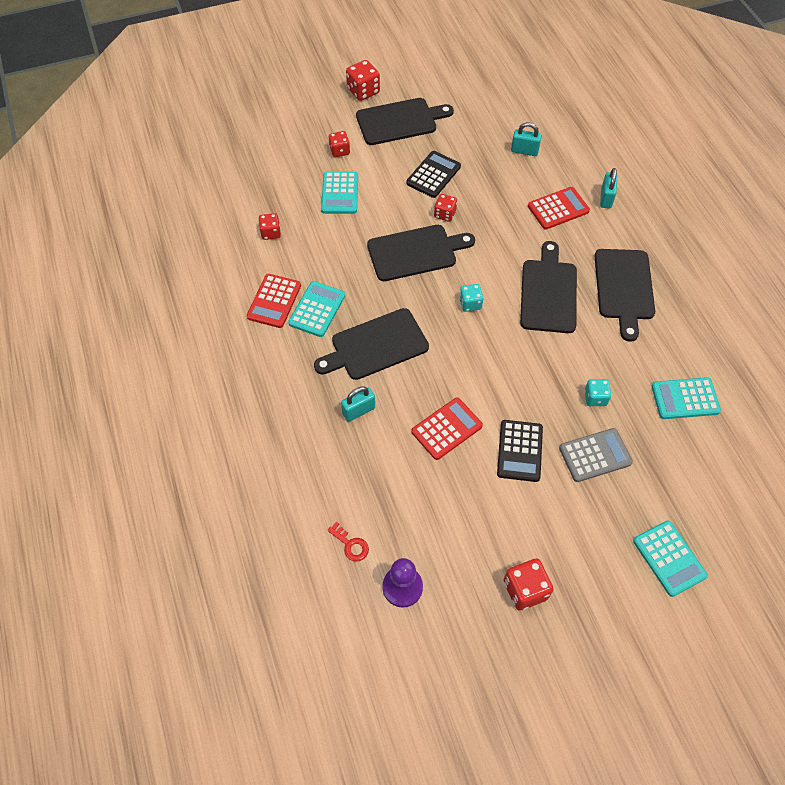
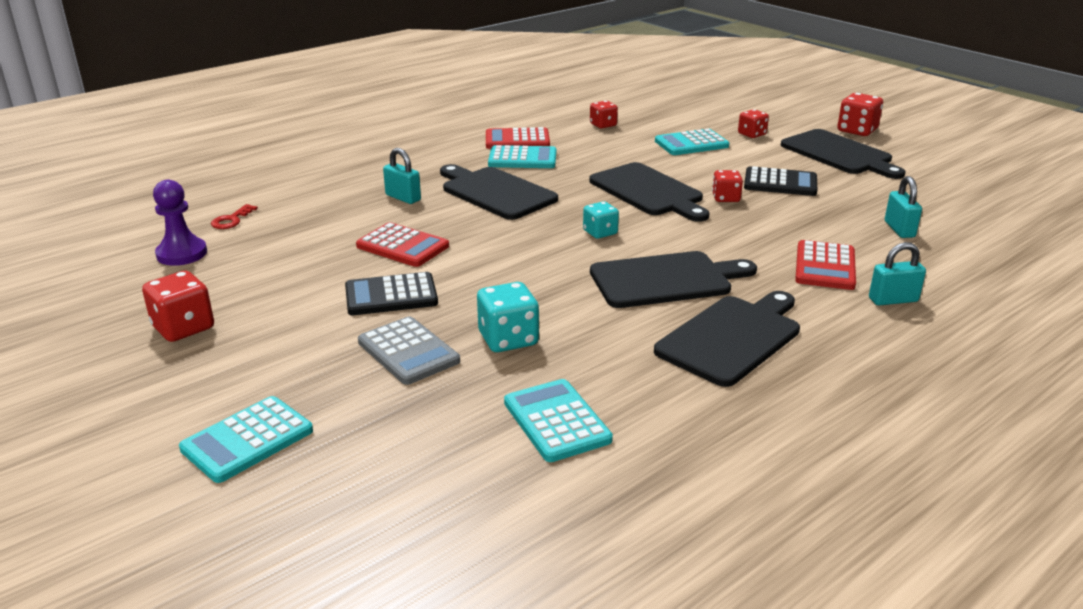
camera: 70 degrees right, 30 degrees down
(558, 209) = (825, 266): red calculator -> red calculator turned 60 degrees clockwise
(595, 398) = (508, 339): turquoise dice -> turquoise dice, size x1.52
(624, 288) = (732, 337): black cutting board -> black cutting board turned 150 degrees clockwise

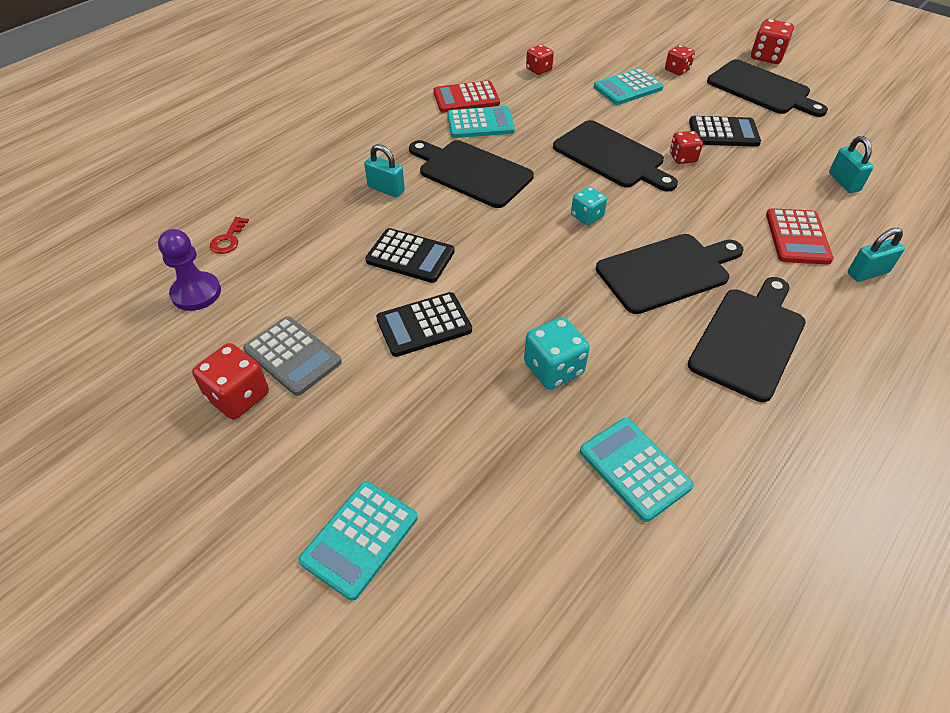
camera: 10 degrees left, 20 degrees up
(402, 246) = (410, 256): red calculator -> black calculator
(408, 352) = (468, 398): grey calculator -> grey calculator (292, 356)

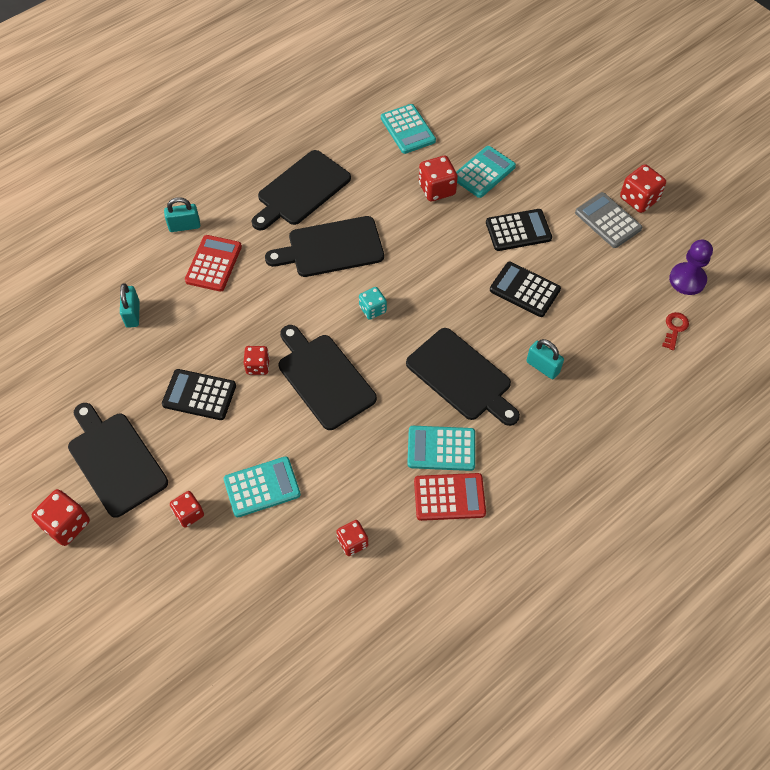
camera: 170 degrees left, 10 degrees up
(360, 539) = (560, 118): turquoise calculator -> turquoise calculator (483, 172)
(553, 368) = (437, 189): turquoise dice -> red dice

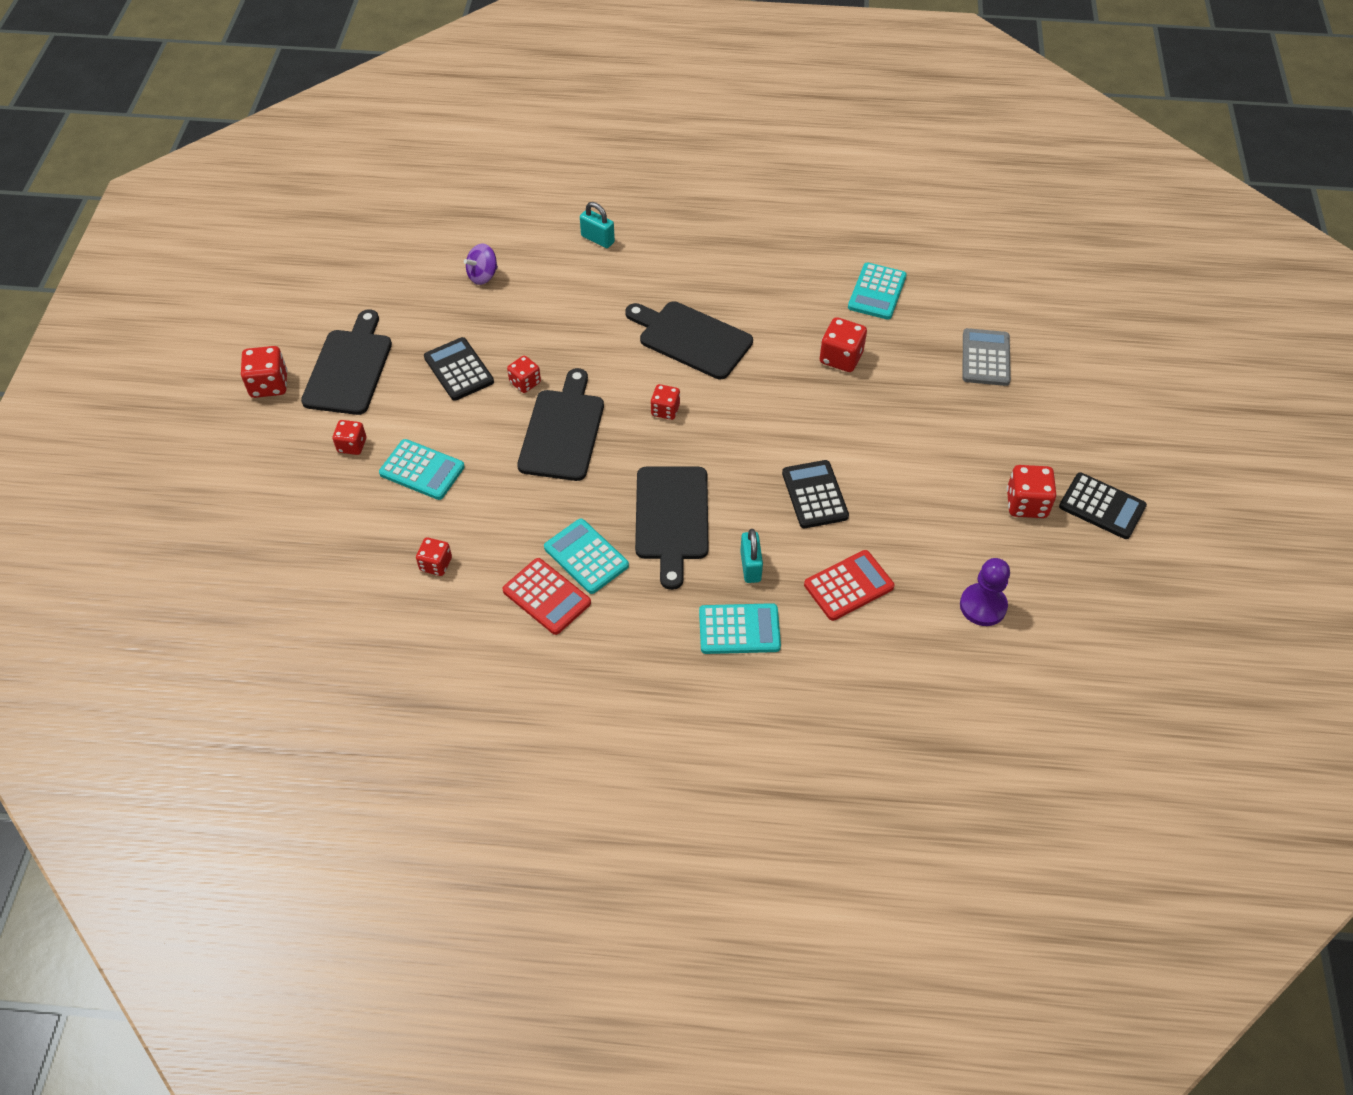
camera: 45 degrees right, 5 degrees down
(133, 314) = (483, 276): turquoise padlock -> purple spinning top
(213, 264) = (585, 283): red calculator -> red calculator (848, 586)
(301, 190) = (722, 277): black cutting board -> none
(372, 309) = (665, 410): turquoise dice -> red dice
(483, 172) = (902, 374): turquoise calculator -> turquoise calculator (739, 629)
(518, 230) = (872, 444): black calculator -> black calculator (1102, 506)
(608, 221) = (969, 499): grey calculator -> grey calculator (985, 358)
(675, 328) = (915, 635): red key -> none

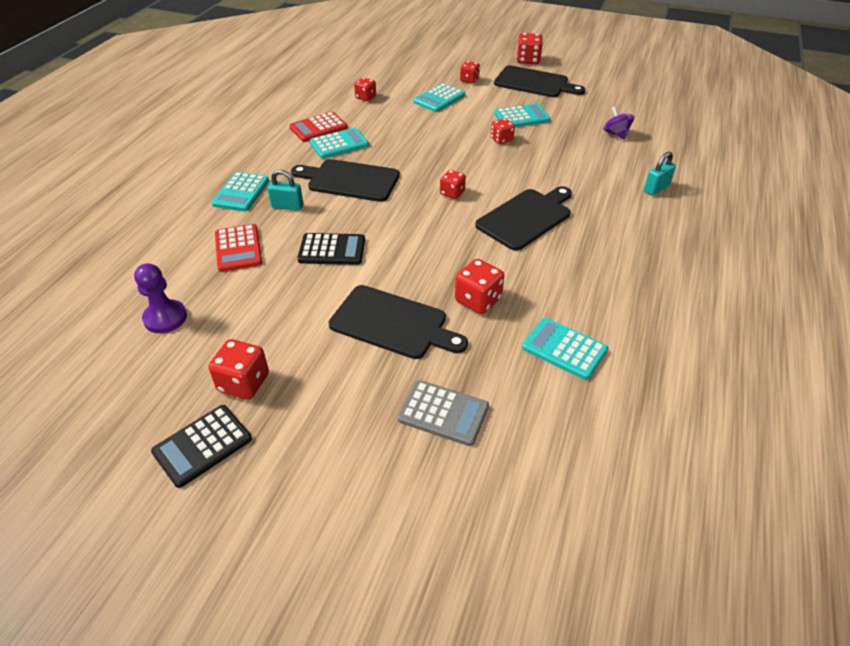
camera: 105 degrees right, 10 degrees down
(459, 370) = (522, 117): black calculator -> turquoise calculator
(562, 431) = (450, 148): black cutting board -> black cutting board (393, 323)

